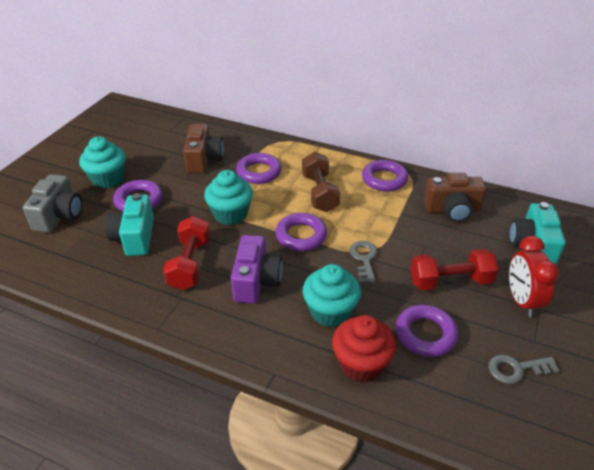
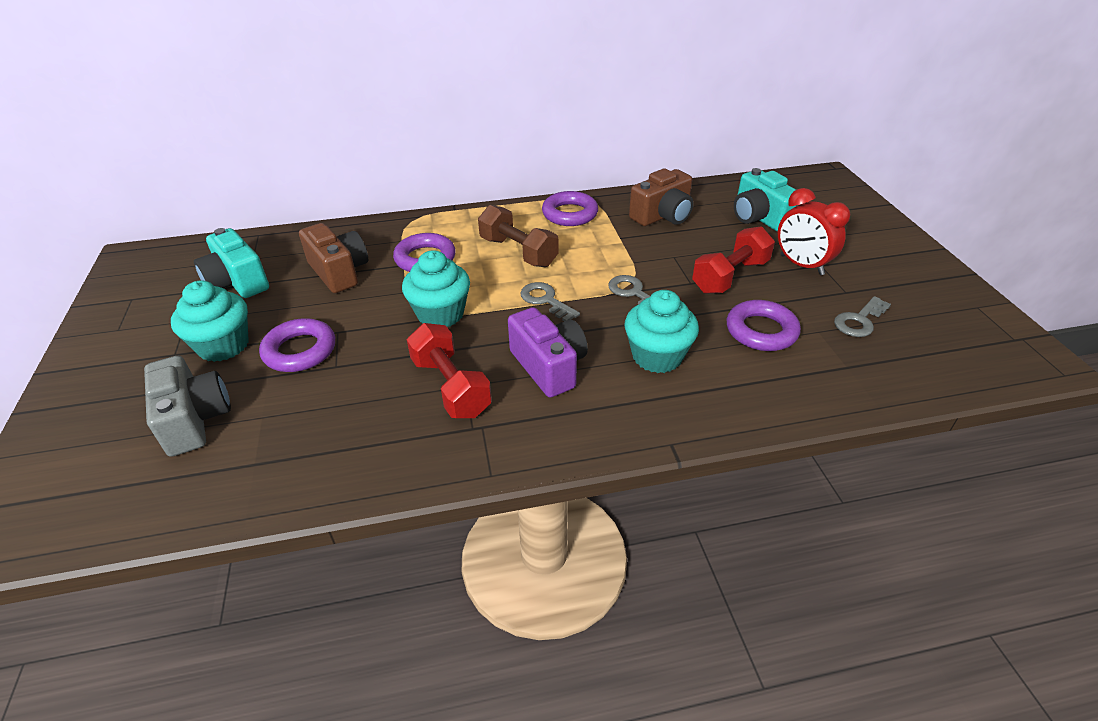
camera: 35 degrees left, 0 degrees up
(135, 237) = (342, 393): turquoise camera -> turquoise camera (237, 282)
(301, 236) = (545, 300): purple ring -> grey key
(361, 364) = (738, 387): red cupcake -> none

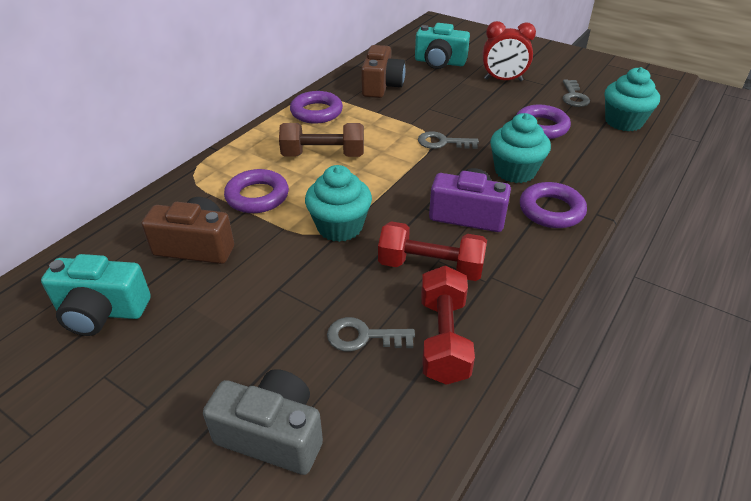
camera: 45 degrees left, 0 degrees up
(223, 345) = (189, 366): turquoise cupcake -> turquoise cupcake (623, 122)
(300, 351) = (271, 321): purple ring -> purple ring (551, 210)
(545, 300) = (397, 176): grey key -> grey key (363, 337)
(730, 276) = (478, 104): red dumbbell -> red dumbbell (443, 339)

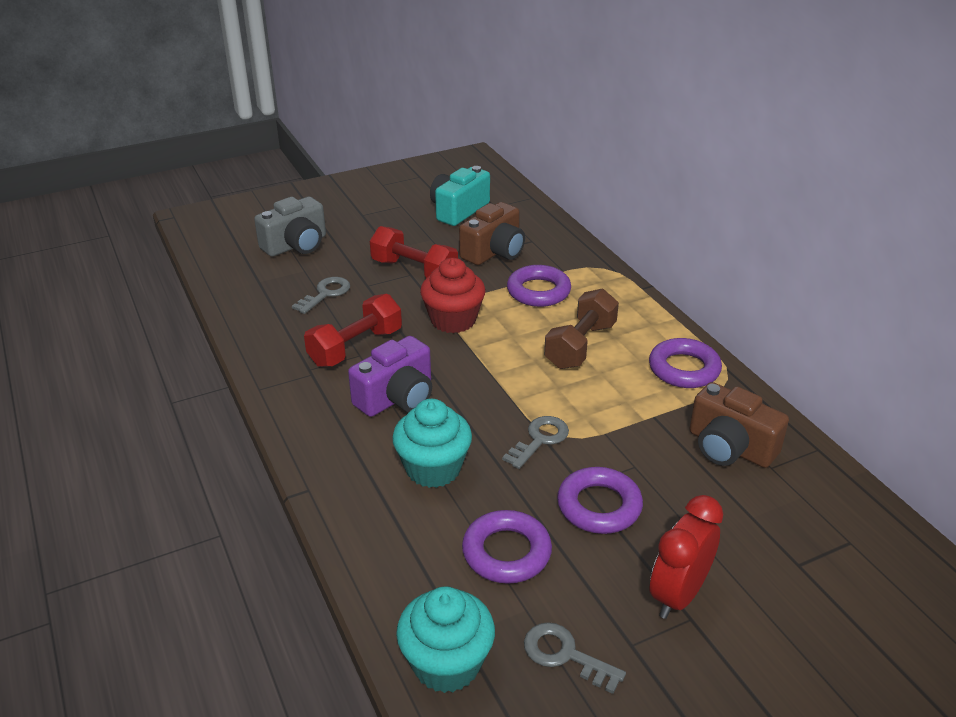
camera: 120 degrees right, 5 degrees down
(340, 227) = (453, 320): turquoise cupcake -> red cupcake
(439, 62) = (788, 547): turquoise camera -> none
(443, 339) = (283, 324): red dumbbell -> red dumbbell (414, 270)
(551, 210) = (346, 457): purple ring -> purple ring (599, 506)

